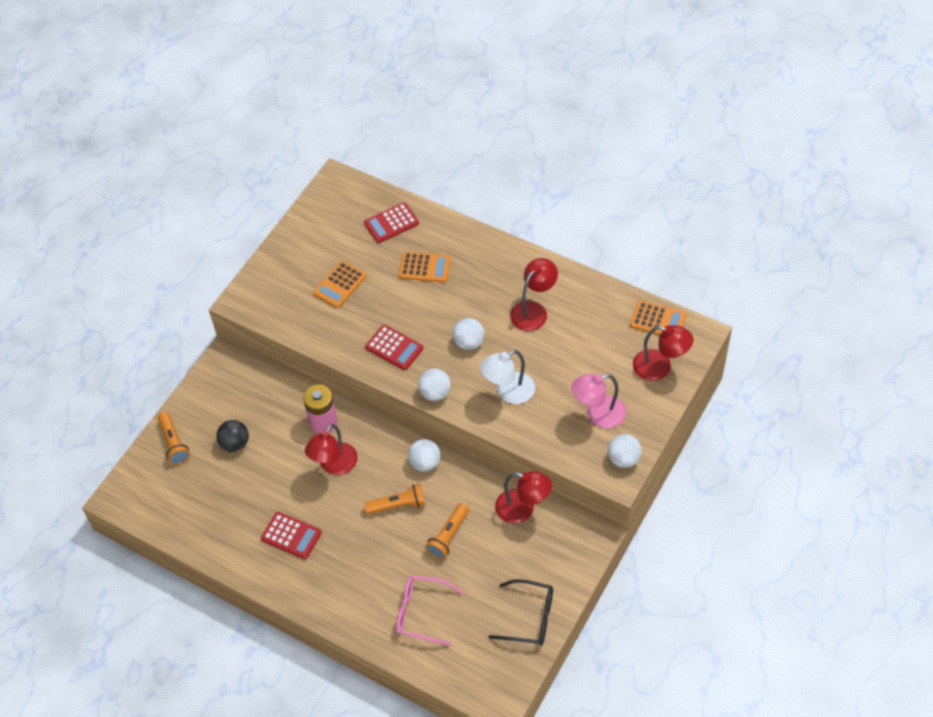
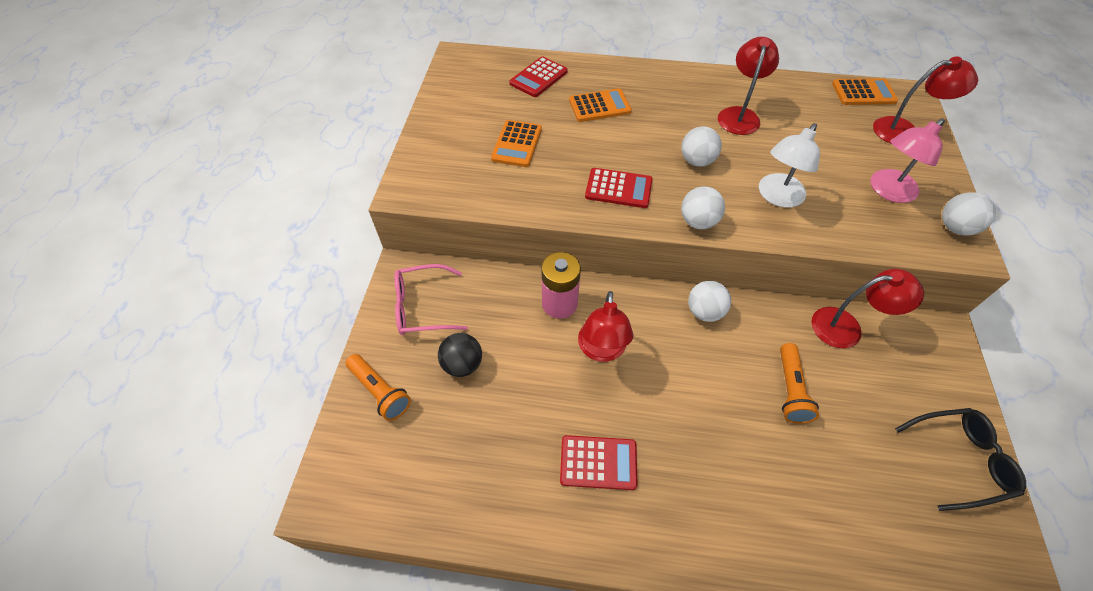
camera: 25 degrees left, 0 degrees up
(398, 505) = (706, 372): orange flashlight -> none
(421, 612) = (830, 508): pink glasses -> pink glasses (422, 307)

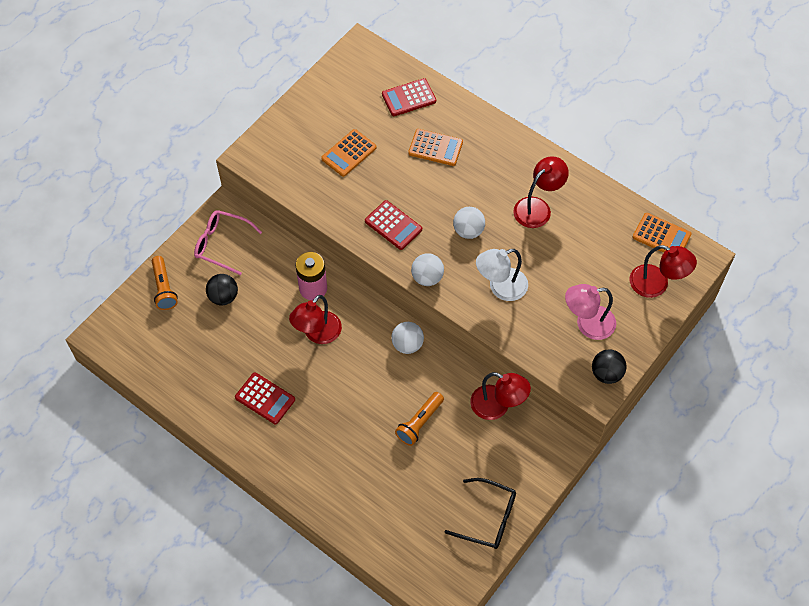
camera: 30 degrees right, 5 degrees up
(955, 228) = (606, 373): white ball -> black ball

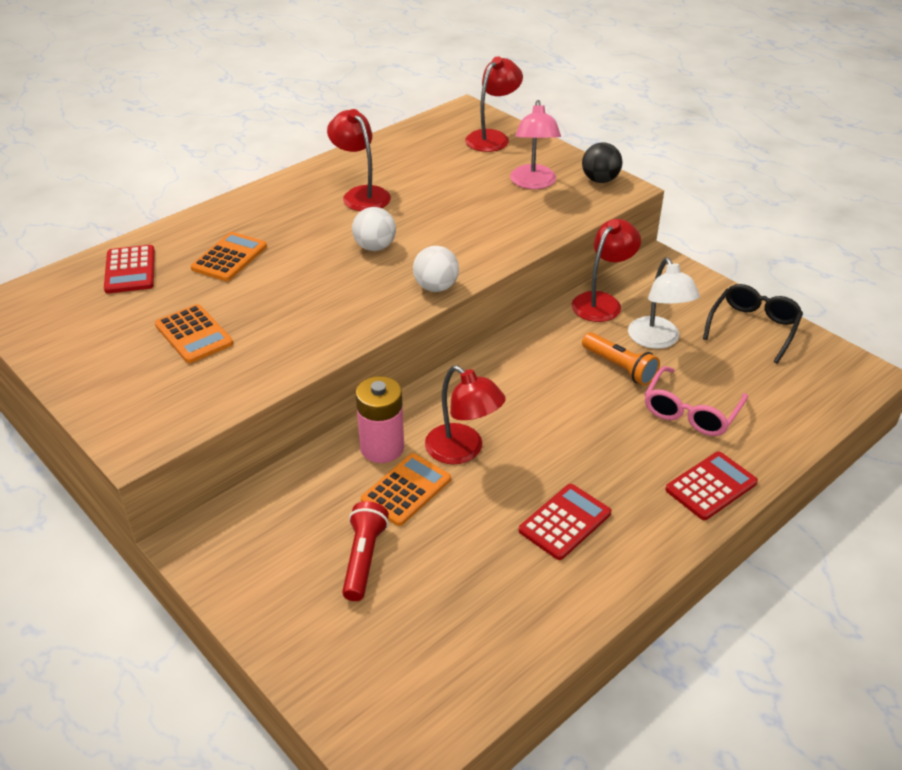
camera: 80 degrees left, 20 degrees down
(164, 288) = (319, 645): orange flashlight -> none
(222, 244) = (258, 552): pink glasses -> pink glasses (691, 412)
(223, 297) = (364, 558): black ball -> red flashlight
(393, 225) = (340, 307): red calculator -> red calculator (711, 486)
(407, 345) = (500, 364): white ball -> none
(500, 287) = (468, 233): white lamp -> white lamp (657, 340)
(661, 236) = (431, 127): orange calculator -> orange calculator (406, 490)

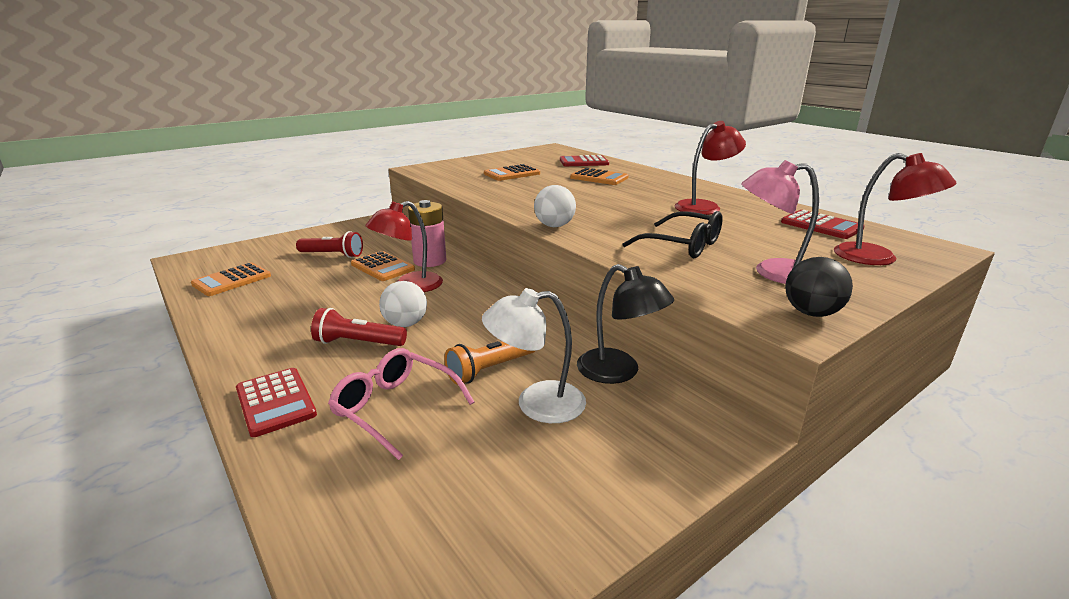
camera: 95 degrees right, 15 degrees down
(375, 247) = (617, 210): white ball -> white ball (405, 324)
(468, 646) = (232, 280): none -> orange calculator
(565, 522) = (302, 319): red calculator -> red calculator (821, 225)
(601, 460) = (358, 343): none -> red flashlight
(602, 302) = (618, 372): red lamp -> black lamp
(753, 327) = (557, 509): black glasses -> black glasses (682, 245)

